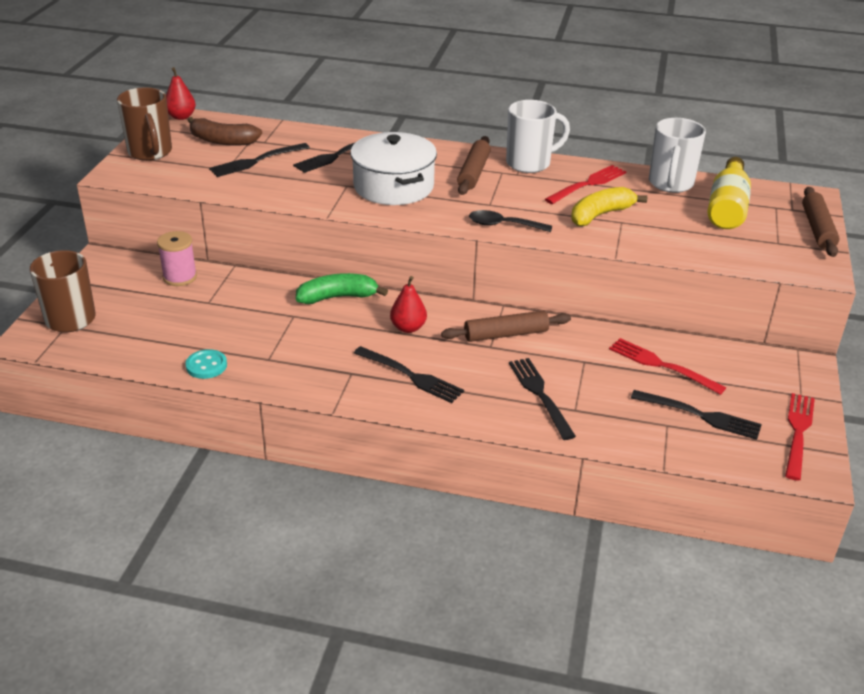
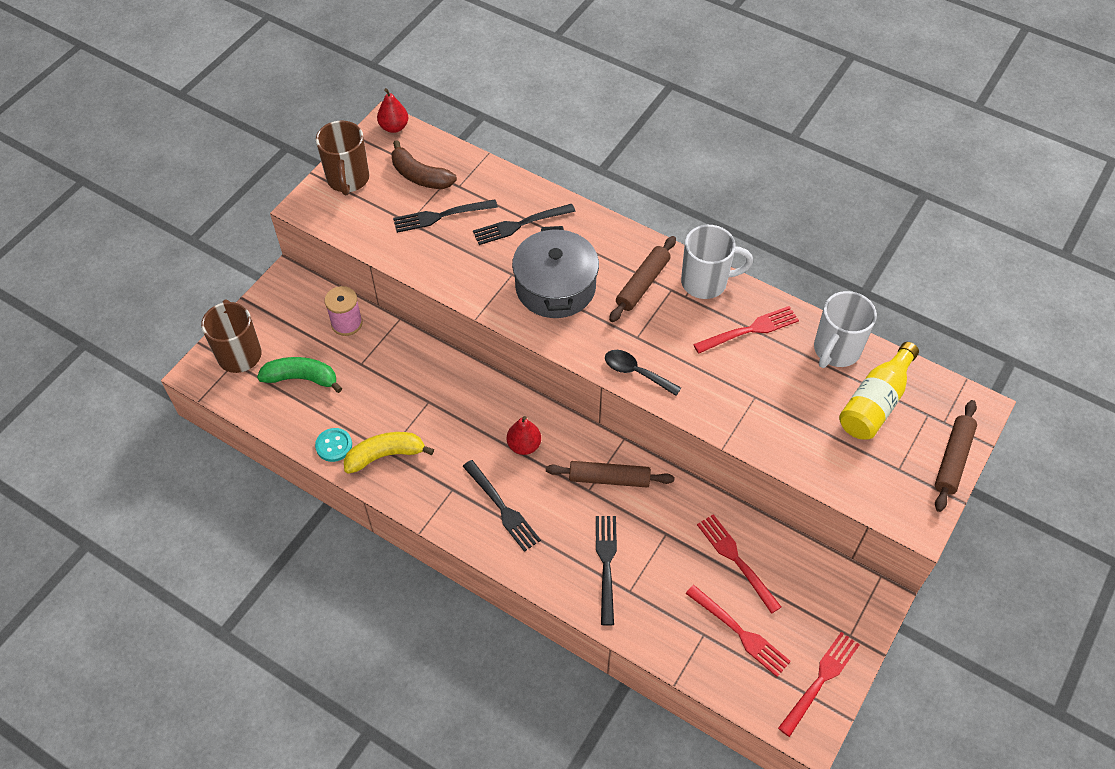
camera: 20 degrees right, 20 degrees up
(338, 297) = (476, 387): green banana -> green banana (302, 378)
(393, 186) = (555, 287): white pot -> grey pot
(600, 215) = (739, 381): yellow banana -> yellow banana (385, 455)
(700, 415) = (740, 632): black fork -> red fork

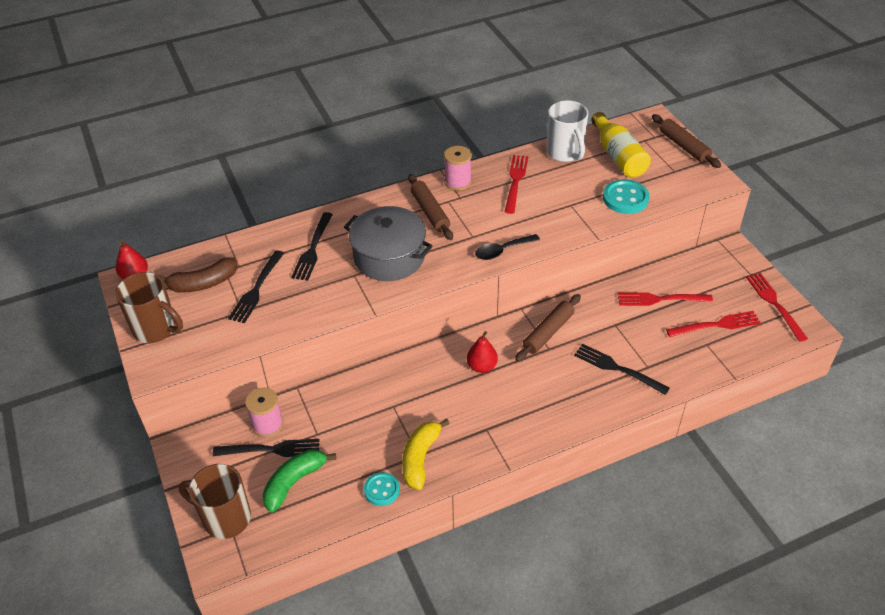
camera: 55 degrees left, 10 degrees down
(502, 508) = (526, 406): black fork -> black fork (271, 449)
(706, 282) = (458, 182): white mug -> pink spool
(808, 442) = (625, 198): none -> turquoise button

